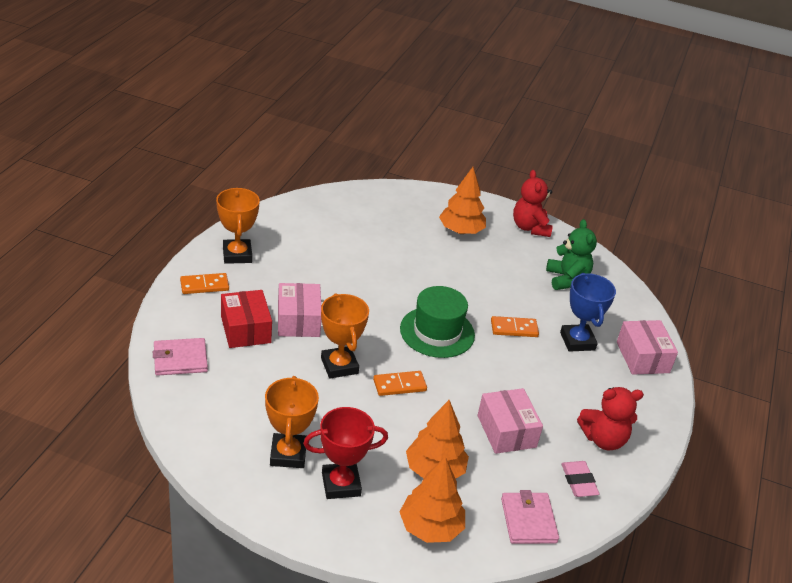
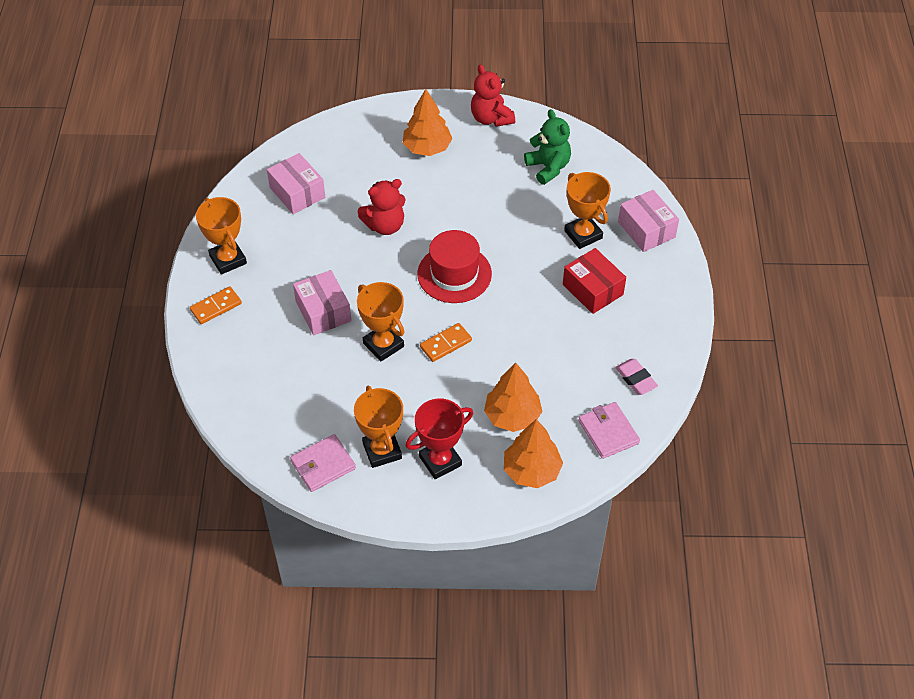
camera: 15 degrees left, 15 degrees up
(180, 359) = (237, 395): pink wallet -> pink wallet (323, 465)
(245, 329) = (280, 340): red box -> red box (592, 289)
(437, 332) = (454, 274): green hat -> red hat
(506, 431) = (557, 354): pink box -> pink box (297, 192)
(514, 329) = (522, 243): orange domino -> none
(577, 341) = (583, 234): blue trophy -> orange trophy
(603, 439) = (641, 329): red teddy bear -> red teddy bear (385, 225)

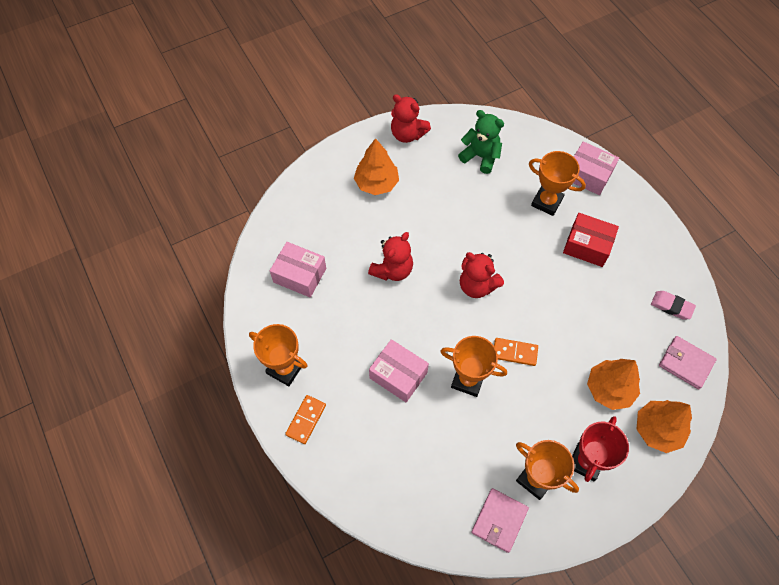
camera: 30 degrees left, 10 degrees up
(445, 344) = (514, 352): orange domino -> orange domino turned 75 degrees clockwise
(454, 274) = (477, 286): red hat -> red teddy bear

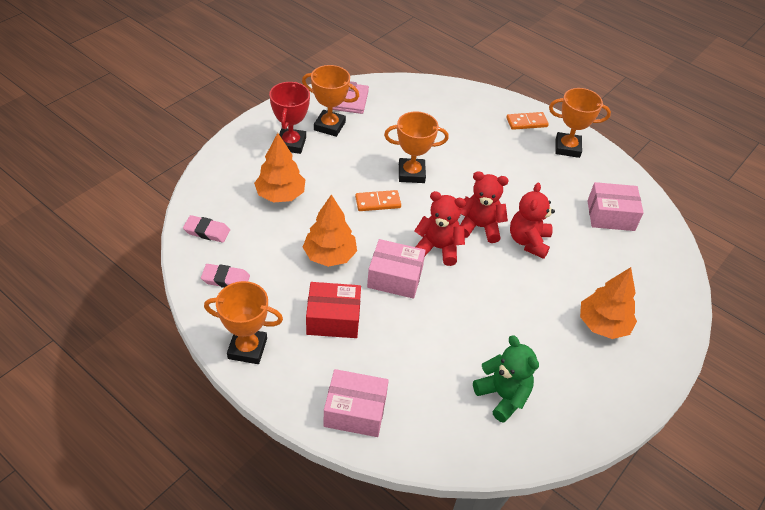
camera: 155 degrees right, 15 degrees down
(306, 420) = (526, 122): orange domino -> orange domino turned 75 degrees clockwise
(398, 375) = (472, 164): pink box -> pink box (395, 277)
(407, 134) = (609, 400): red teddy bear -> red teddy bear (479, 227)
(480, 156) = (503, 396): green teddy bear -> green teddy bear turned 135 degrees counterclockwise
(547, 202) = (397, 358): orange trophy -> orange trophy (247, 348)
(657, 430) = (231, 176): orange tree -> orange tree (330, 255)
(686, 363) = (207, 231): pink wallet -> pink eraser

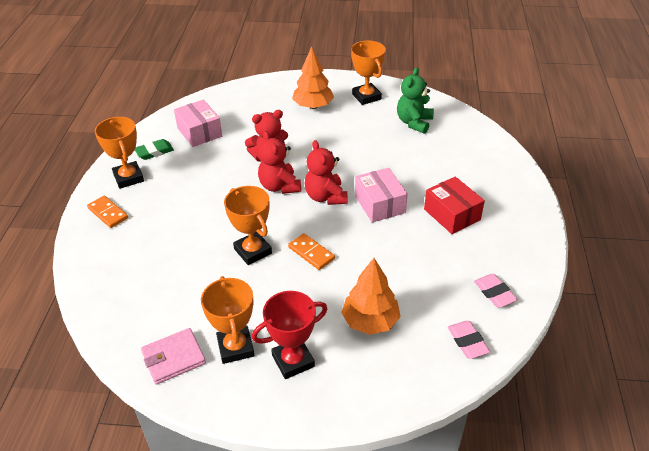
camera: 120 degrees left, 5 degrees down
(247, 348) = (528, 241): orange trophy -> orange trophy (366, 97)
(330, 255) = (400, 248): orange tree -> none
(355, 411) = (500, 170): pink box -> none
(597, 175) = (154, 152): none -> green eraser

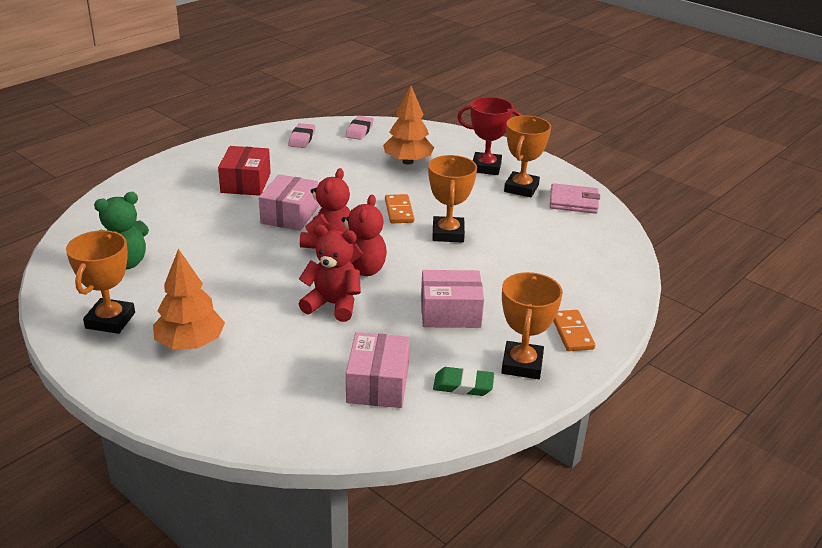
camera: 145 degrees left, 10 degrees down
(195, 188) = (450, 312): none -> pink box

